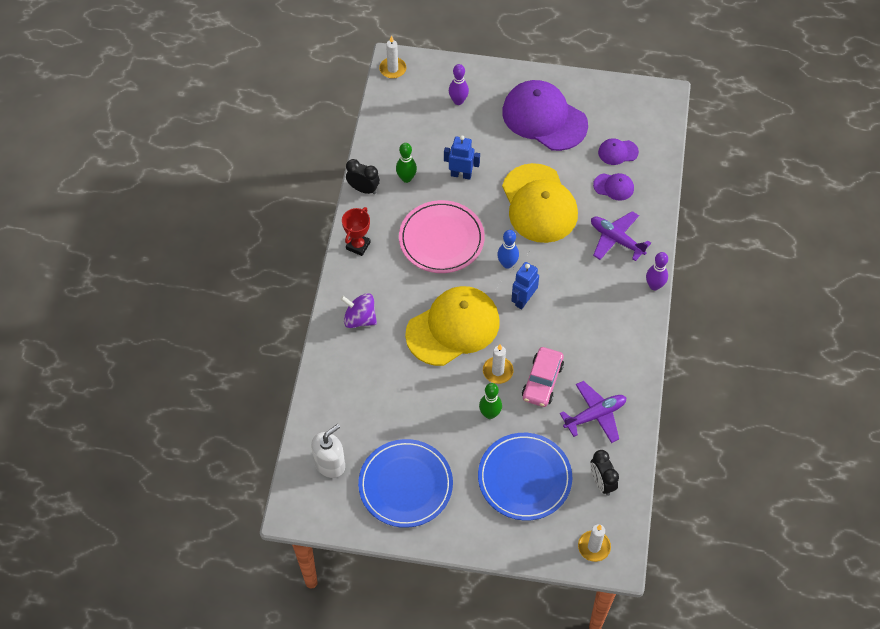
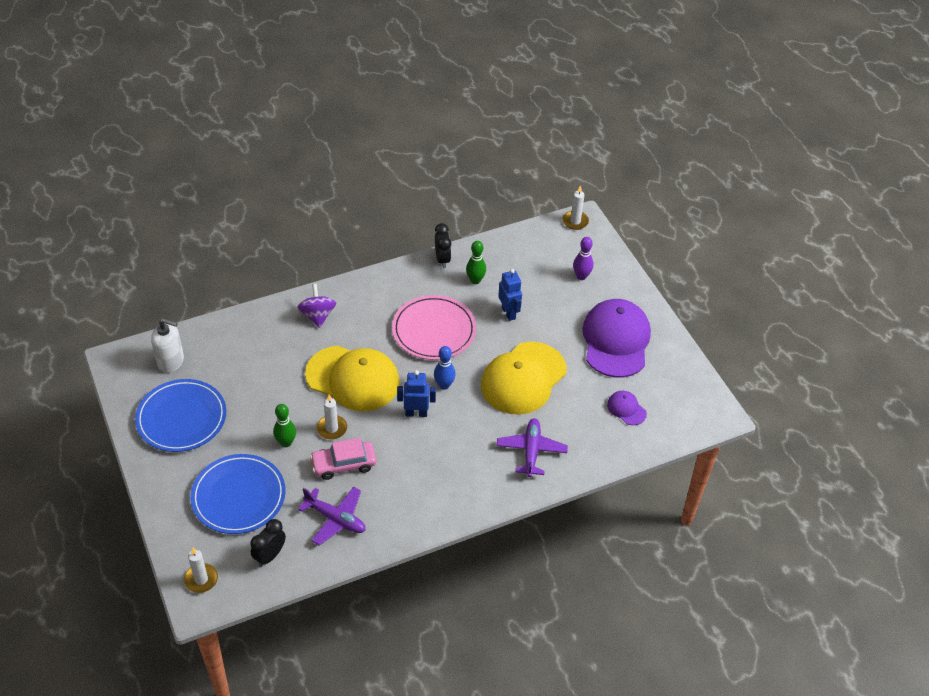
camera: 55 degrees right, 10 degrees down
(358, 245) = (386, 282): red trophy -> none
(613, 187) = (586, 423): purple cap -> none
(654, 285) = (504, 502): purple bowling pin -> none

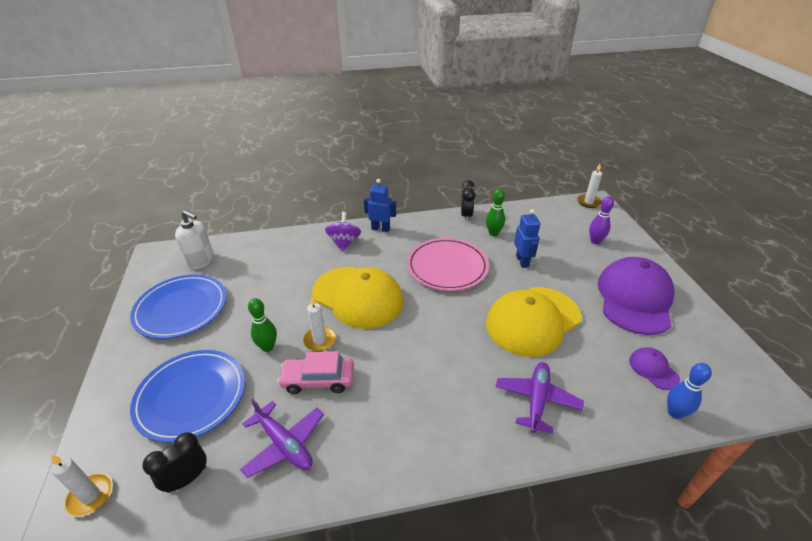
camera: 15 degrees right, 10 degrees down
(416, 413) = (412, 338): blue robot -> blue robot (380, 229)
(444, 385) = (447, 315): blue bowling pin -> blue bowling pin (675, 413)

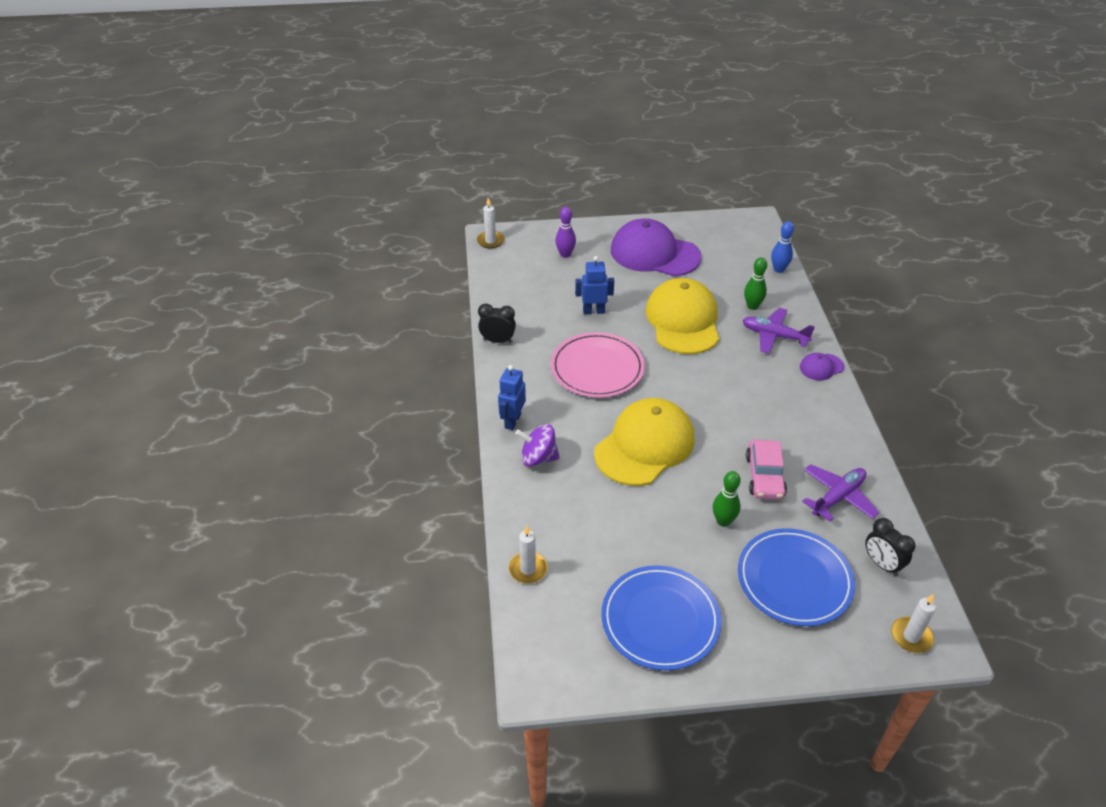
camera: 85 degrees left, 5 degrees up
(201, 261) = (560, 617): white soap dispenser -> none
(320, 340) = (712, 477): white candle -> white candle (528, 569)
(493, 233) = (539, 324): green bowling pin -> green bowling pin (752, 306)
(533, 320) = (683, 321): yellow cap -> yellow cap turned 150 degrees counterclockwise
(653, 369) = (738, 267): purple cap -> purple cap (821, 367)

